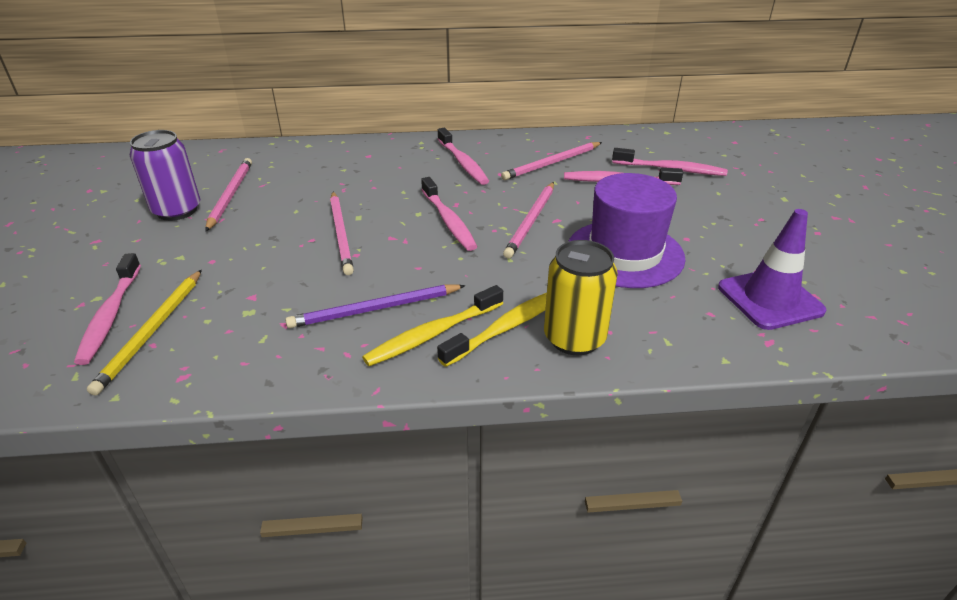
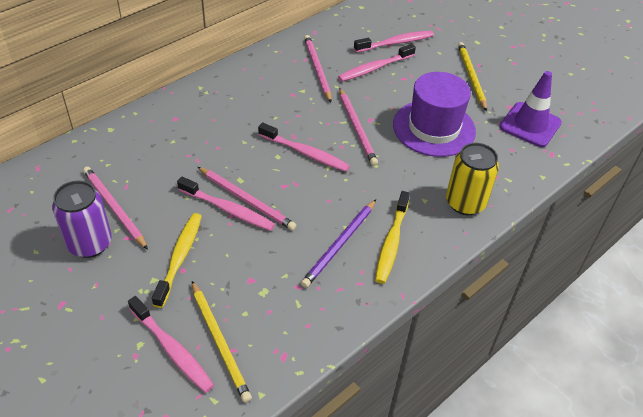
camera: 40 degrees left, 10 degrees up
(462, 162) = (255, 95): pink toothbrush -> pink toothbrush (227, 209)
(506, 328) = (425, 216): yellow toothbrush -> yellow toothbrush (179, 258)
(552, 163) = (317, 69): pink pencil -> pink pencil turned 150 degrees clockwise
(735, 226) = (471, 77): none -> yellow pencil

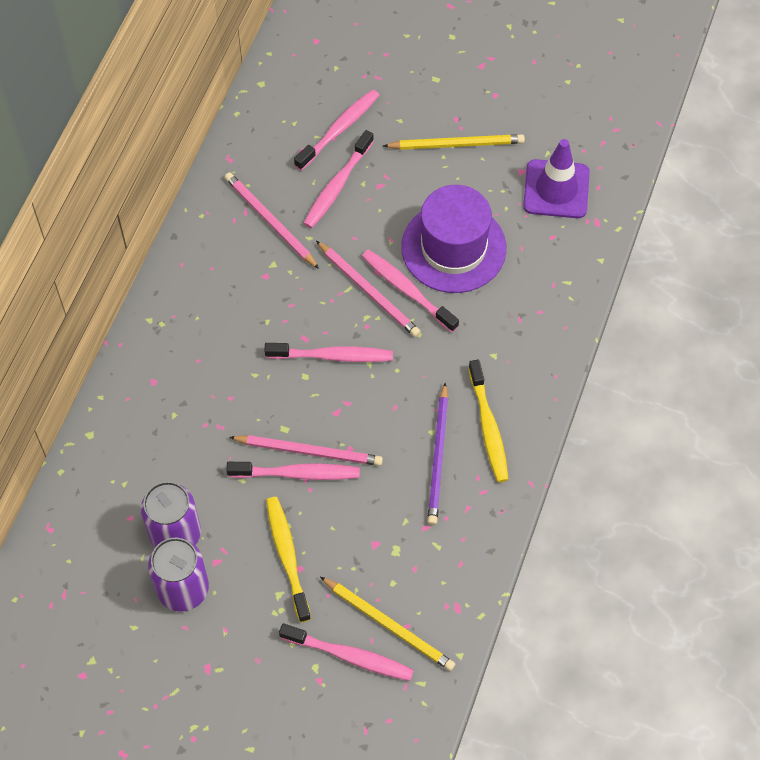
camera: 25 degrees left, 15 degrees up
(114, 208) = (175, 534): pink pencil -> purple can
(384, 138) = (407, 291): none -> pink toothbrush
(465, 203) = (537, 338): yellow can -> none
(471, 77) = (456, 144): yellow pencil -> yellow pencil turned 120 degrees clockwise

